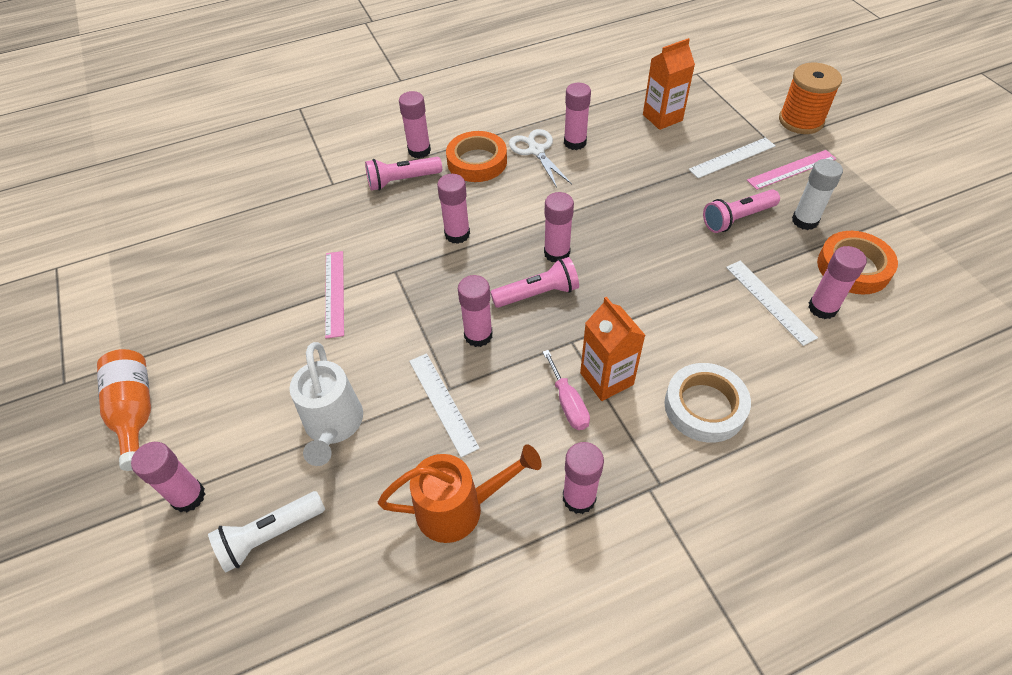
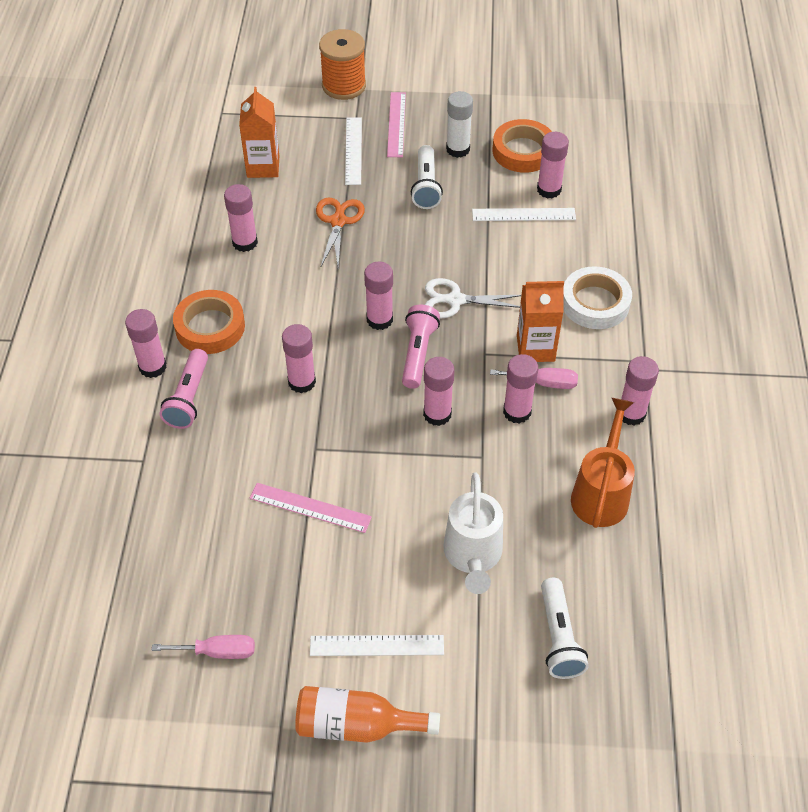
camera: 65 degrees left, 0 degrees up
(180, 297) = (218, 652): none -> pink screwdriver
(188, 496) = (485, 694): pink glue stick -> pink glue stick (517, 412)
(334, 427) = (473, 557): white watering can -> white watering can turned 75 degrees clockwise
(442, 403) = (494, 467): white ruler -> white ruler (377, 646)
(536, 151) = (232, 275): white scissors -> white scissors (455, 300)
(643, 183) = (338, 221): none -> orange scissors
(737, 218) = (426, 186): pink flashlight -> white flashlight

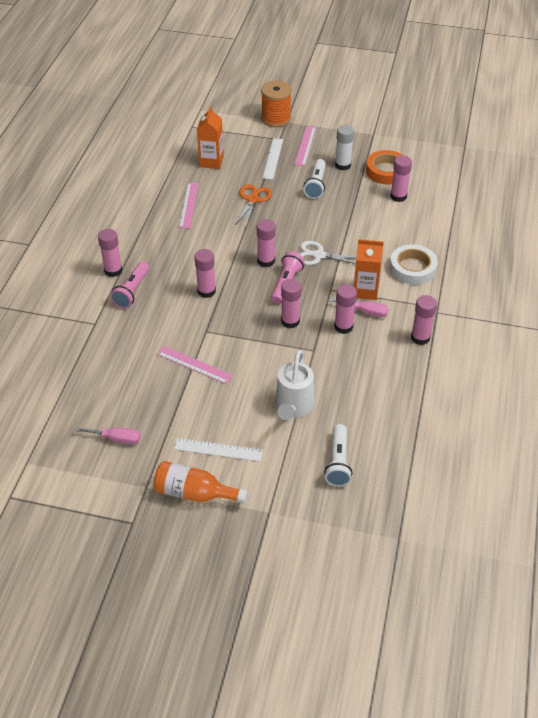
camera: 10 degrees right, 5 degrees down
(210, 327) = (155, 252): orange tape -> none
(245, 242) = (189, 205): pink glue stick -> pink ruler
(523, 214) = (377, 209): white ruler -> none
(601, 492) = (388, 381): orange watering can -> none

